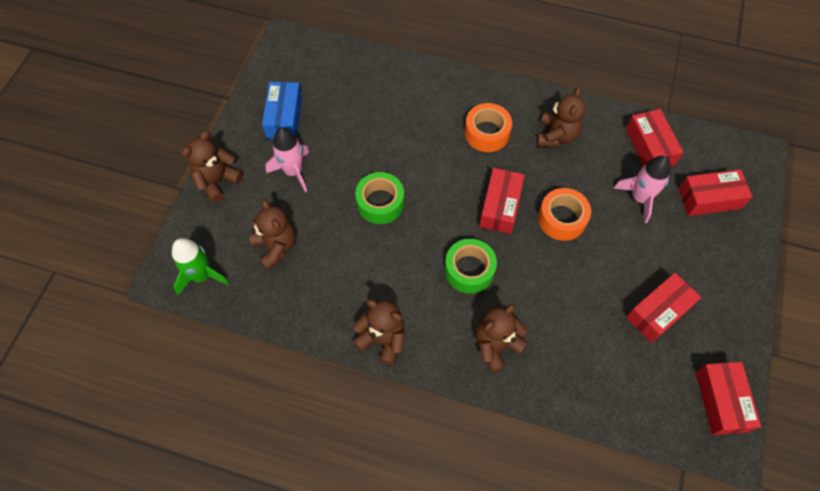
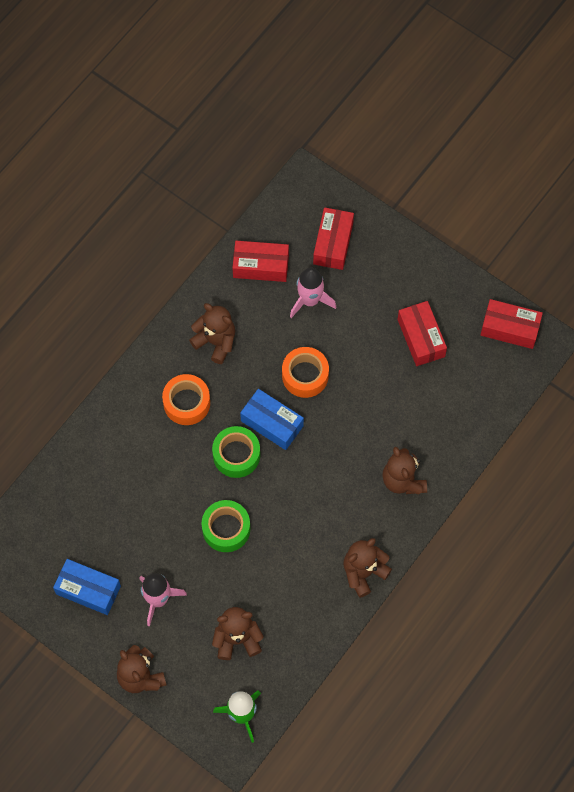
camera: 70 degrees left, 5 degrees up
(469, 270) = (325, 475): green tape -> green tape (236, 455)
(500, 206) = (272, 423): red box -> blue box

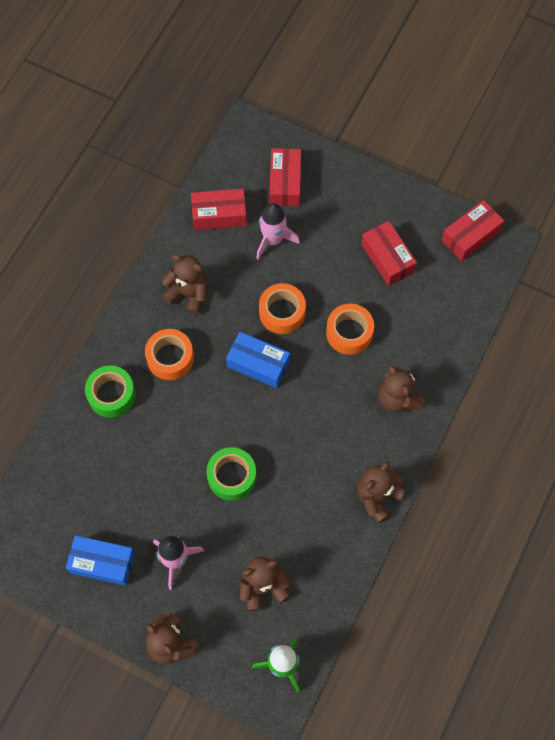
camera: 10 degrees left, 0 degrees up
(236, 455) = (228, 401): green tape -> green tape (111, 395)
(368, 407) = (349, 333): none -> orange tape
(510, 328) = (470, 236): red box -> red box turned 45 degrees counterclockwise

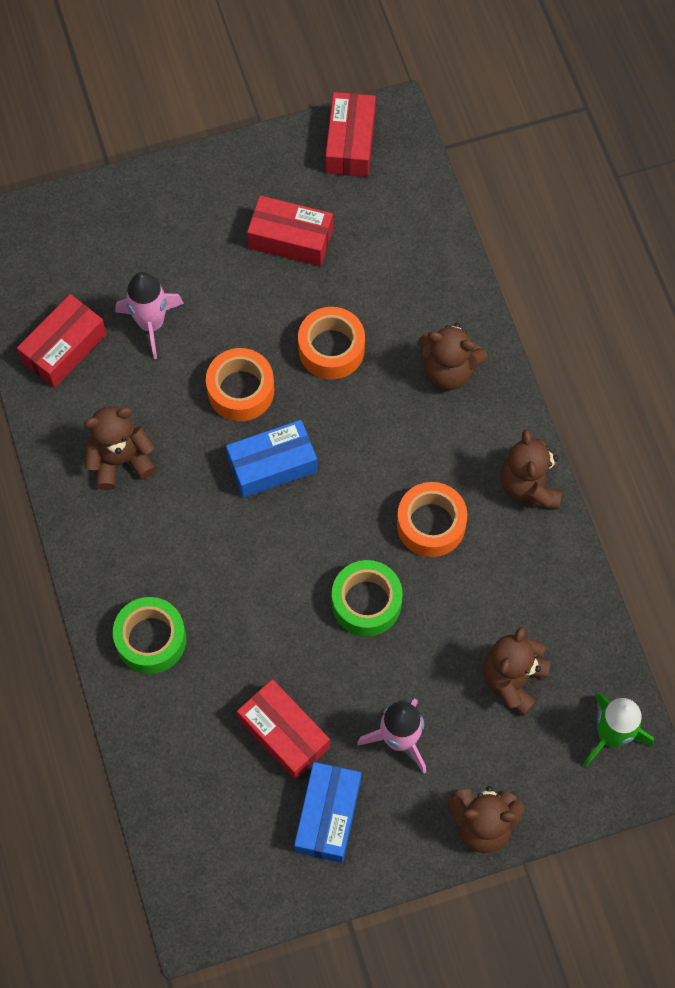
camera: 45 degrees left, 0 degrees up
(102, 563) = (328, 816): blue box -> blue box turned 45 degrees counterclockwise
(170, 358) = (173, 544): orange tape -> orange tape (431, 524)
(285, 183) = (100, 253): red box -> red box (284, 733)

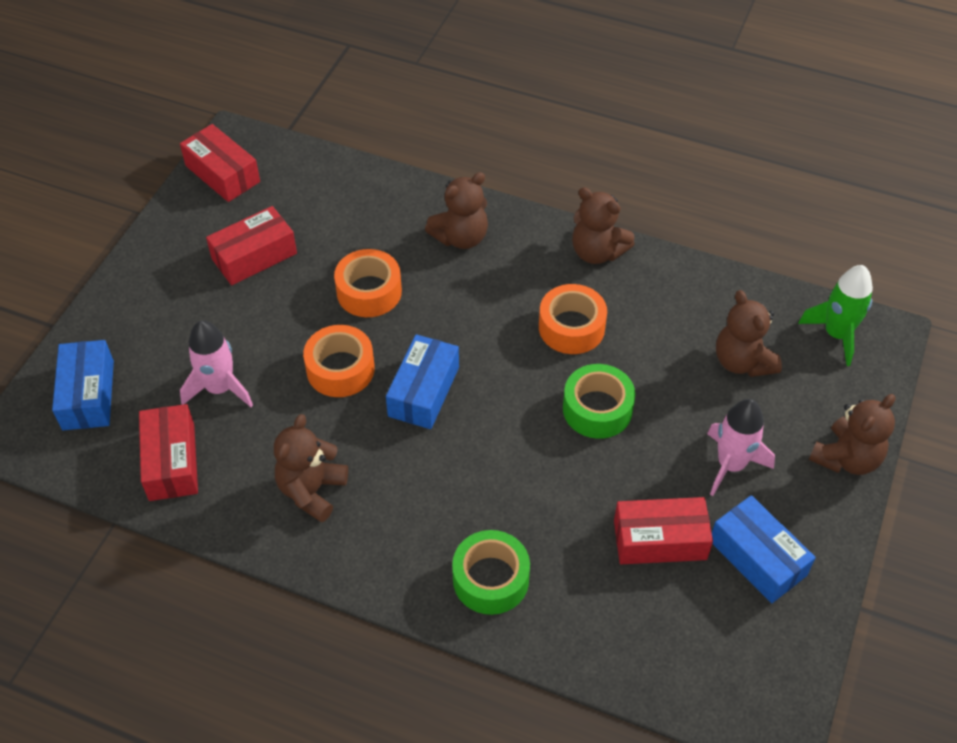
camera: 50 degrees left, 15 degrees down
(70, 243) = (88, 395): none -> blue box

